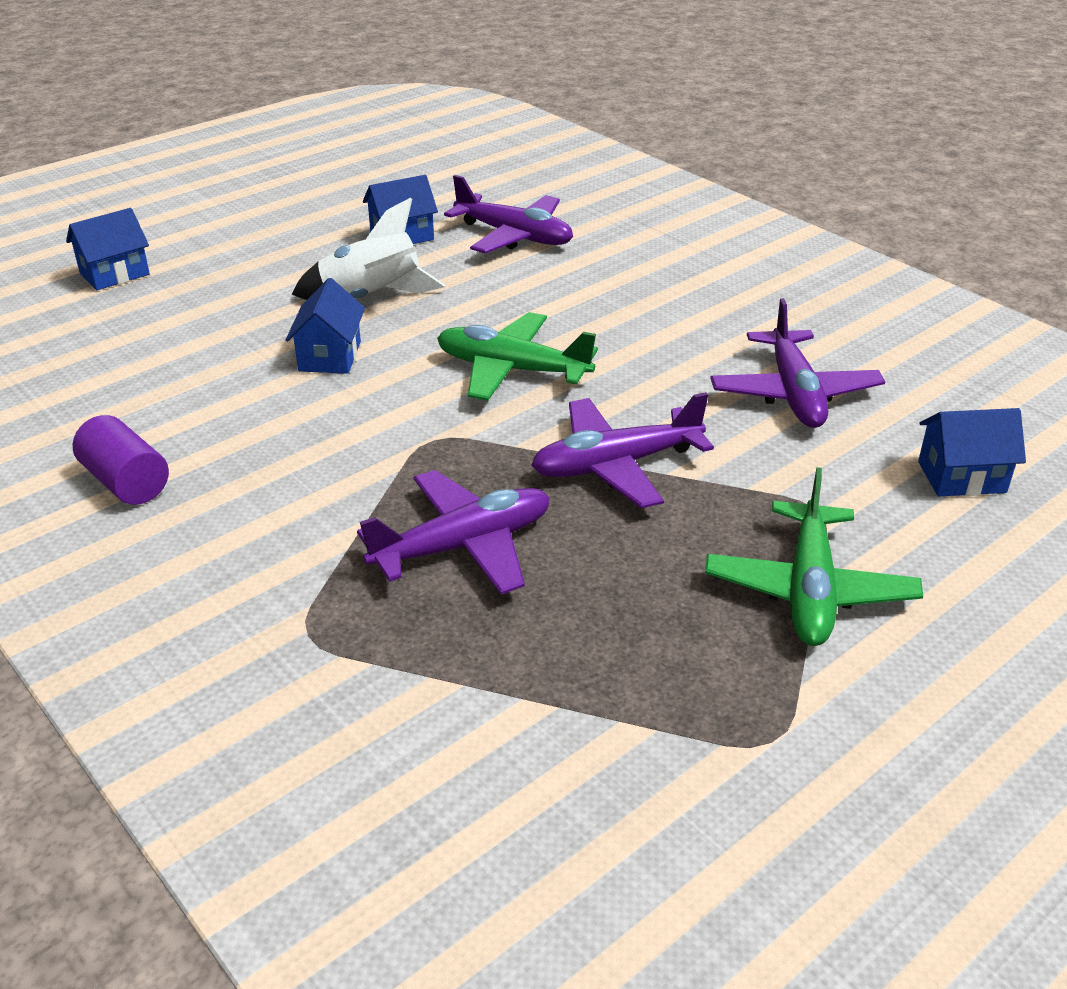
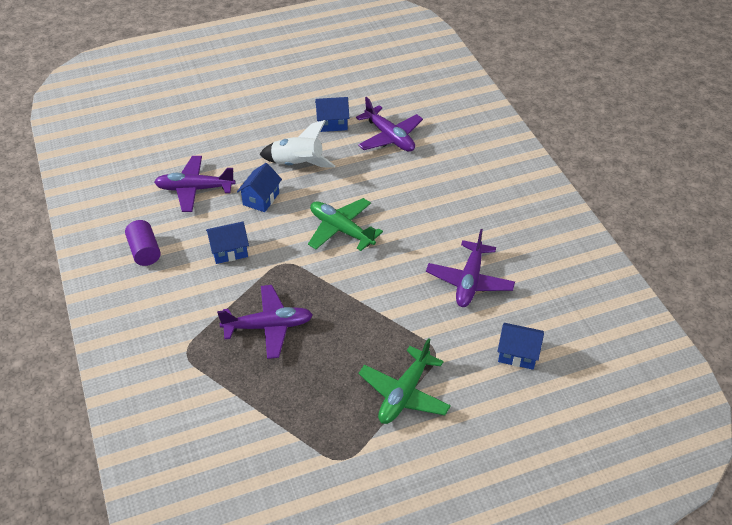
camera: 20 degrees right, 10 degrees up
(114, 274) = (184, 118): blue house -> blue house (229, 251)
(616, 465) = (358, 301): purple plane -> purple plane (195, 189)

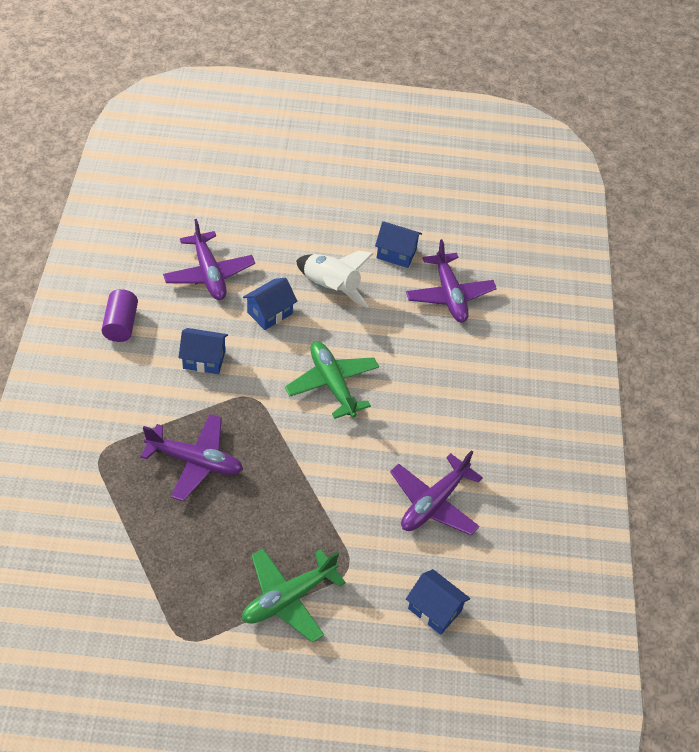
camera: 20 degrees right, 5 degrees up
(195, 189) = (209, 274): purple plane -> purple plane turned 135 degrees counterclockwise

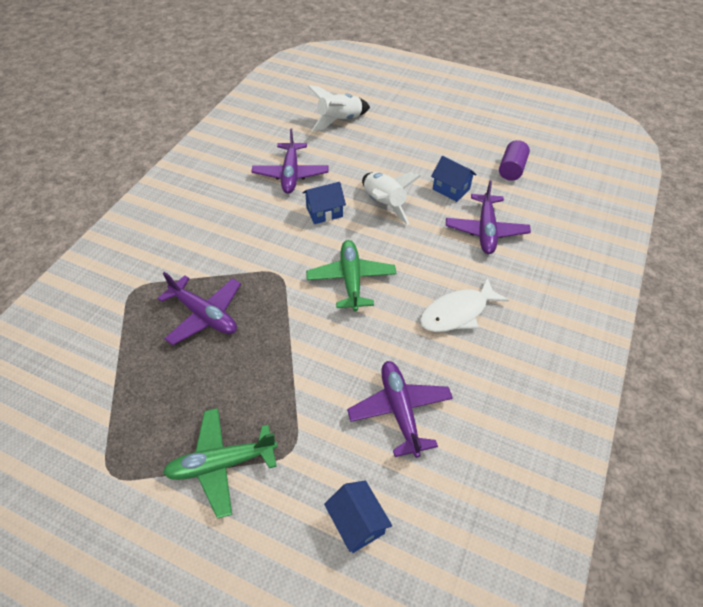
camera: 25 degrees right, 0 degrees up
(121, 324) = (205, 196): purple cylinder -> purple cylinder (511, 169)
(204, 359) = (254, 236): blue house -> none
(234, 189) = (339, 120): none -> white rocket
(433, 503) = (400, 410): purple plane -> purple plane turned 105 degrees clockwise
(452, 392) = (457, 312): none -> white fish

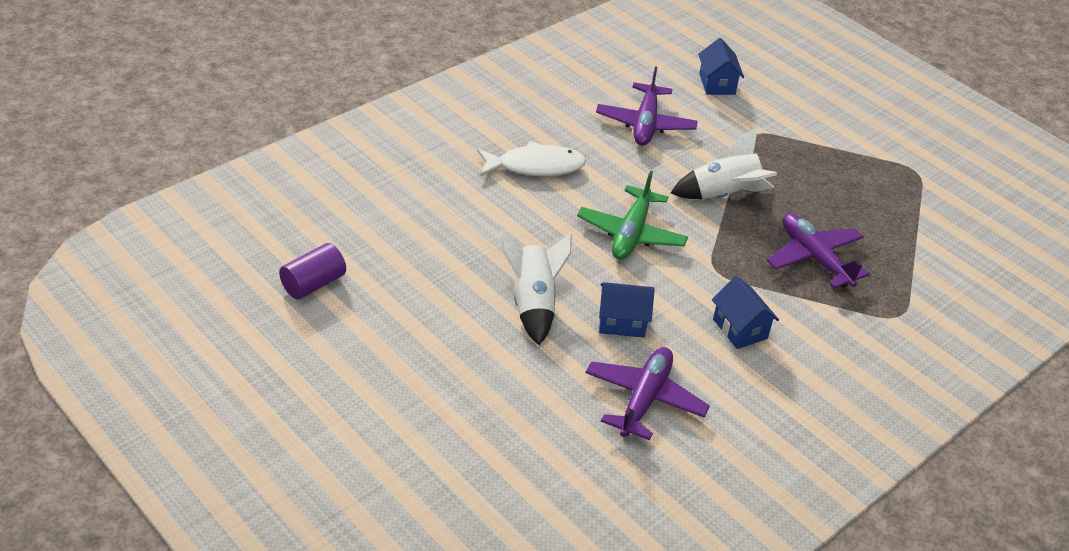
camera: 160 degrees left, 10 degrees down
(222, 463) = (817, 146): green plane -> none
(339, 120) = (509, 476): white rocket -> white rocket (724, 195)
(451, 189) = (425, 289): blue house -> blue house (740, 329)
(485, 230) = (429, 225): purple plane -> none

